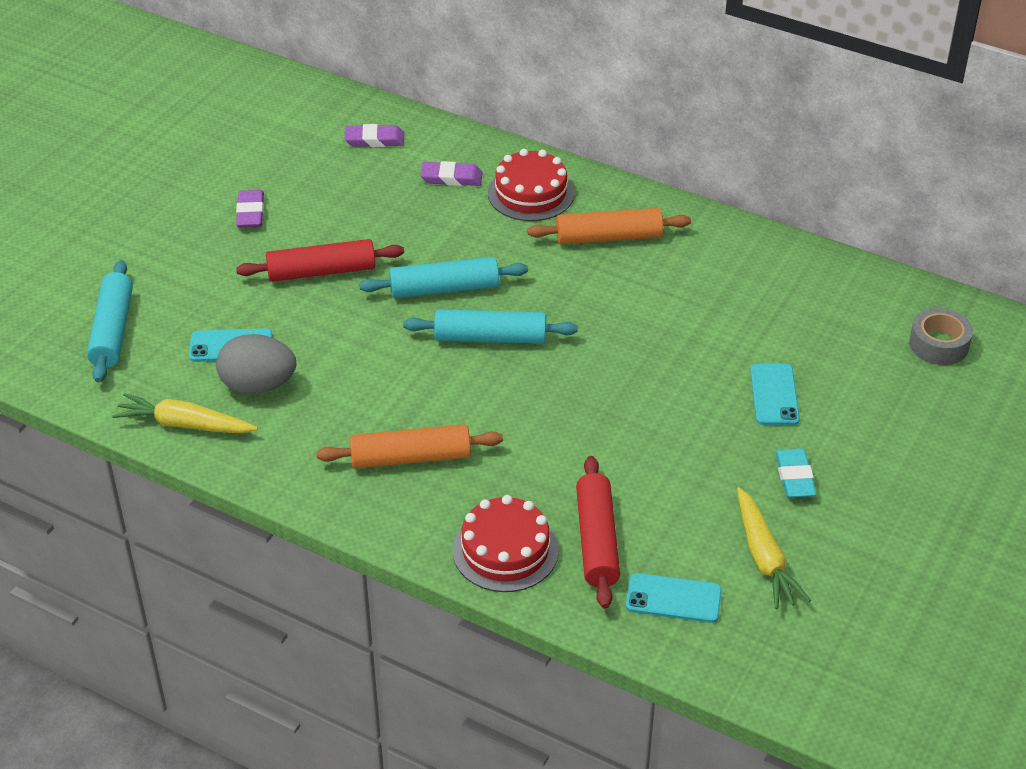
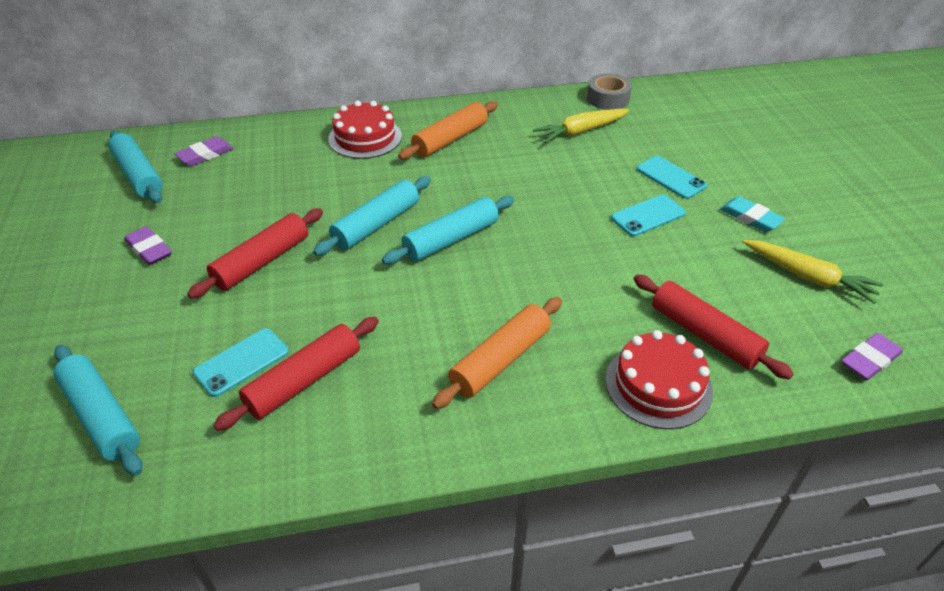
camera: 40 degrees left, 0 degrees up
(184, 424) = (268, 459): yellow carrot -> yellow carrot (580, 131)
(258, 385) = (304, 381): grey egg -> red rolling pin
(303, 134) = (138, 175): none -> turquoise rolling pin
(451, 178) = (295, 153): purple eraser -> purple eraser (869, 360)
(673, 598) = (803, 341): turquoise phone -> turquoise phone (648, 216)
(939, 344) = (709, 107): grey tape -> grey tape (608, 99)

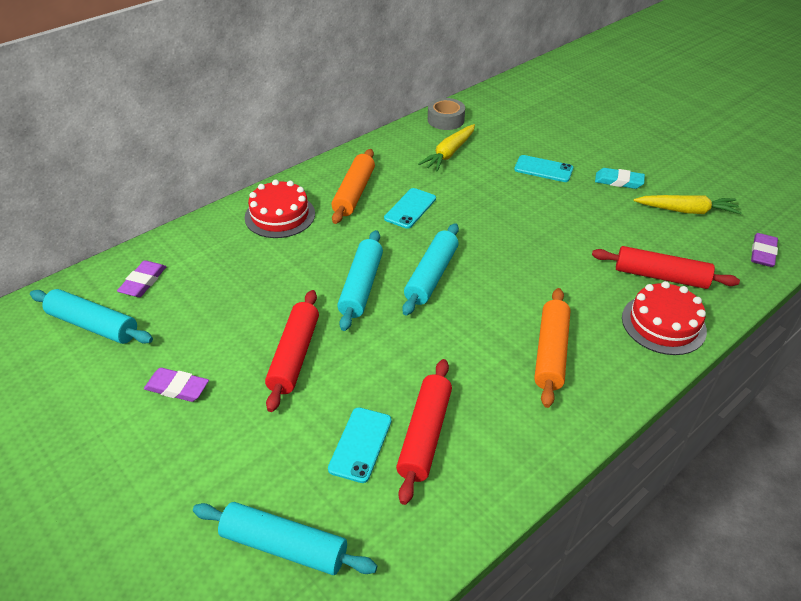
camera: 30 degrees left, 0 degrees up
(648, 216) = (553, 204): turquoise phone -> turquoise phone (410, 208)

